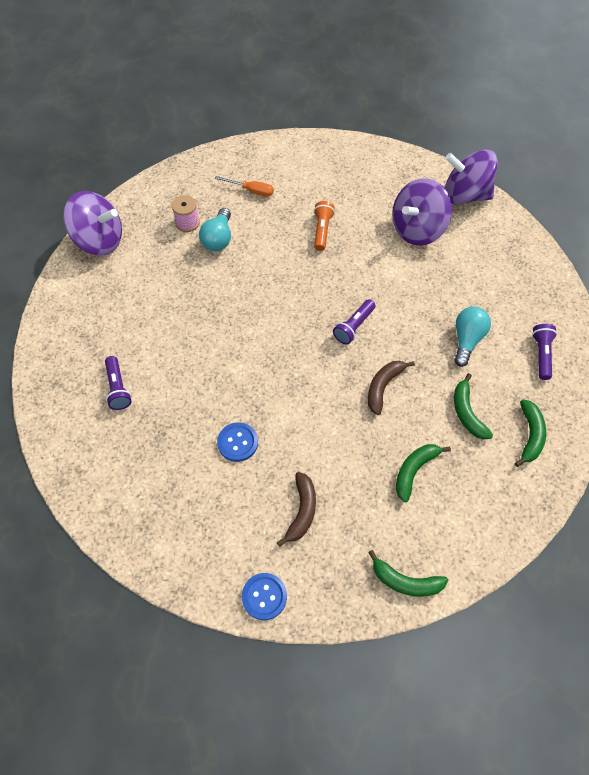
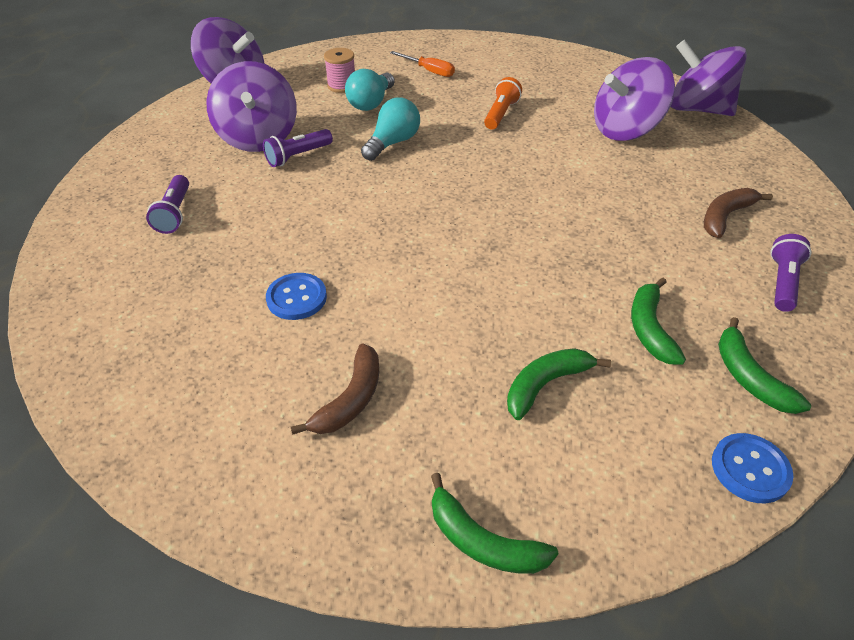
camera: 15 degrees right, 15 degrees down
(145, 296) = (258, 137): none -> purple spinning top
(264, 596) = (238, 504): blue button -> blue button (750, 469)
(353, 327) = (509, 206): purple flashlight -> purple flashlight (298, 156)
(383, 387) = (529, 276): brown banana -> brown banana (725, 217)
(467, 340) = (668, 246): turquoise light bulb -> turquoise light bulb (393, 143)
(530, 435) = (749, 377): green banana -> green banana turned 135 degrees clockwise

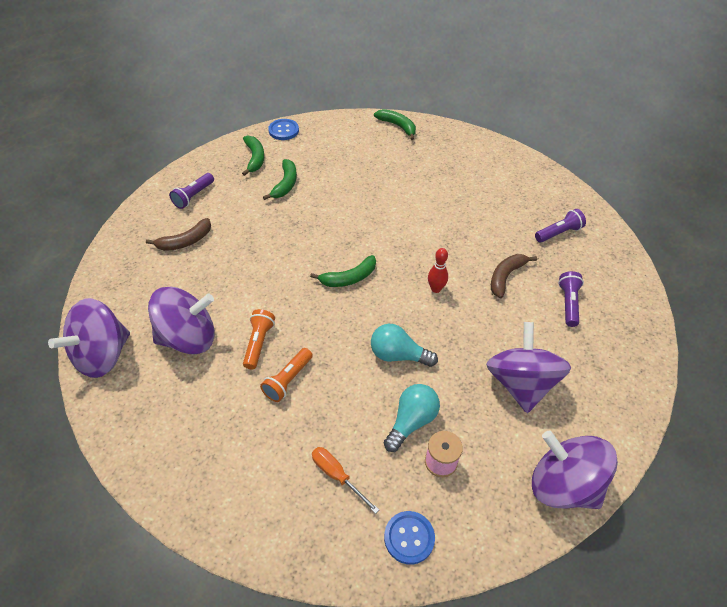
camera: 170 degrees left, 5 degrees up
(296, 298) = (474, 227): blue button -> blue button (409, 538)
(298, 156) = (482, 351): purple flashlight -> purple flashlight (558, 233)
(350, 399) = (444, 175): brown banana -> brown banana (506, 277)
(355, 207) = (436, 289): none -> red bowling pin
(393, 143) = (398, 355): turquoise light bulb -> turquoise light bulb turned 60 degrees clockwise
(545, 385) = (351, 168): green banana -> green banana (349, 278)
(548, 134) = (259, 343): none -> orange flashlight
(697, 109) = (102, 355): purple spinning top -> purple spinning top turned 90 degrees clockwise

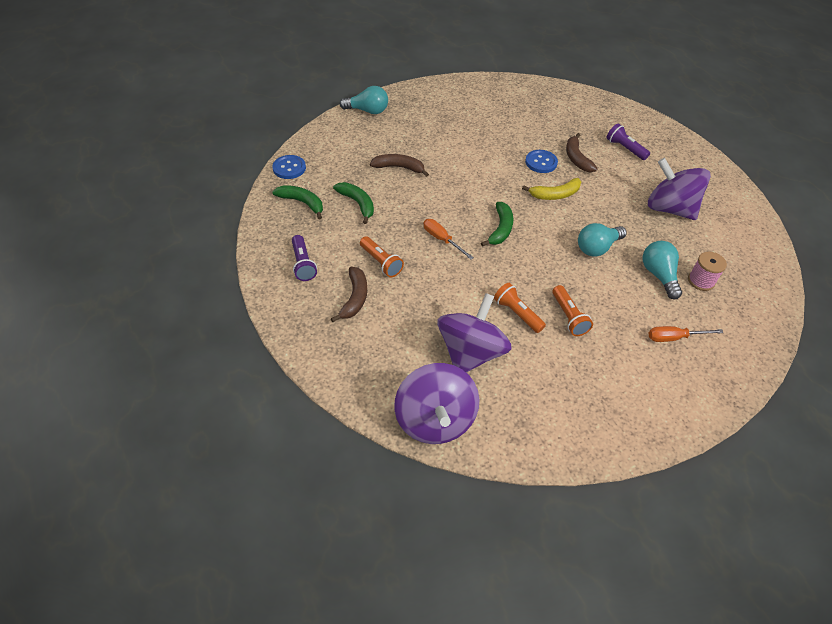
camera: 50 degrees left, 0 degrees up
(236, 233) = (381, 262): none -> orange flashlight
(297, 251) = (442, 239): none -> orange screwdriver
(352, 180) = (399, 168): none -> brown banana
(397, 126) = (367, 111): green banana -> turquoise light bulb
(409, 538) = (747, 330): blue button -> blue button (541, 162)
(436, 289) = (555, 194): red bowling pin -> yellow banana
(558, 233) = (562, 113): purple flashlight -> none
(563, 485) = (756, 240): purple spinning top -> none

